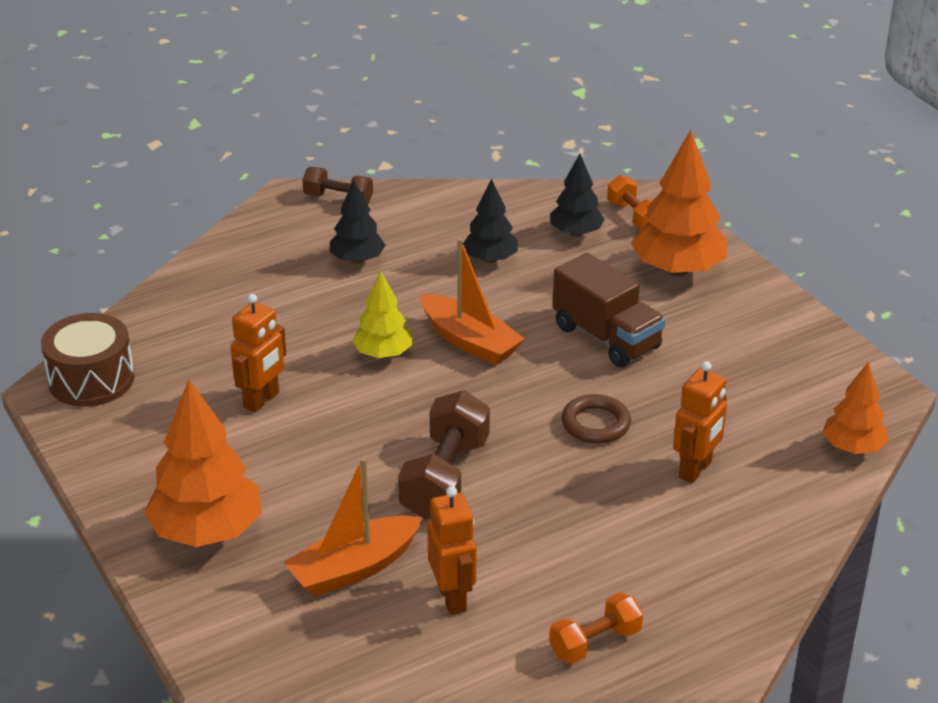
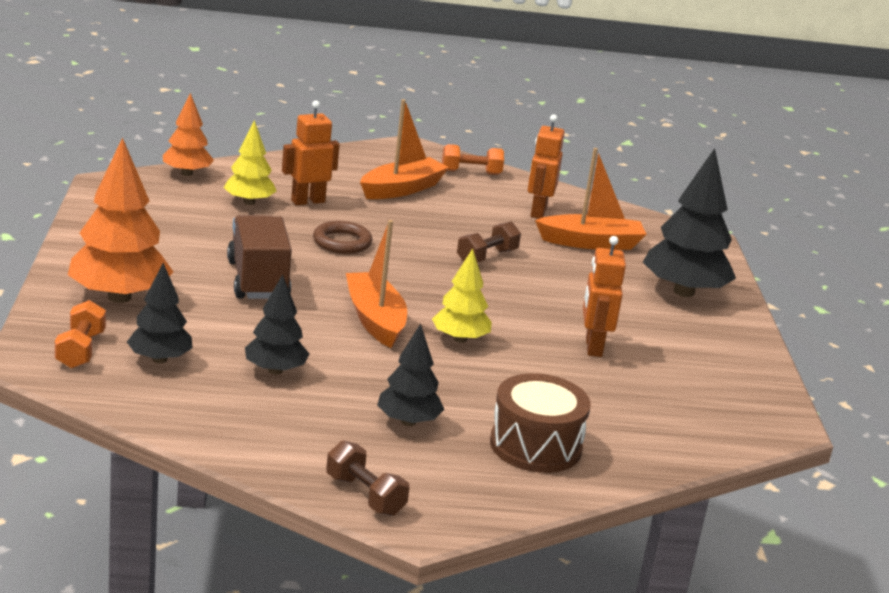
camera: 155 degrees left, 10 degrees down
(91, 379) = (742, 418): brown drum -> brown drum (535, 446)
(207, 531) = (683, 292): orange tree -> black tree
(262, 400) = (593, 347): orange robot -> orange robot turned 60 degrees counterclockwise
(445, 478) = (487, 257): brown dumbbell -> brown dumbbell, size x0.60
(633, 552) = (402, 189): none -> orange boat
(742, 436) = (249, 202): none -> yellow tree

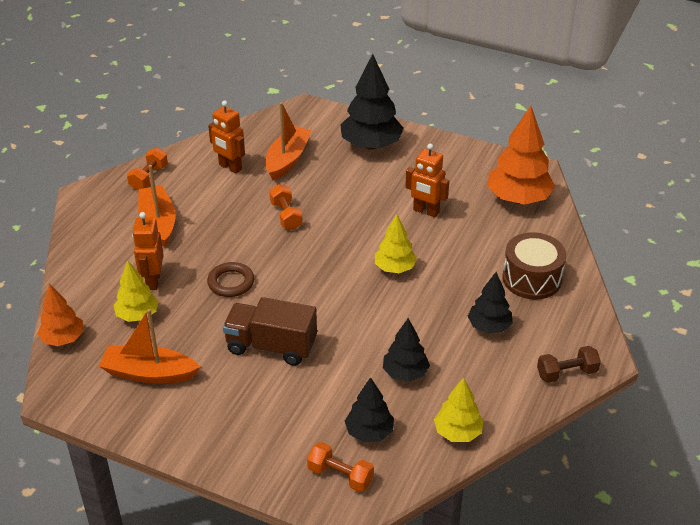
camera: 60 degrees left, 15 degrees up
(119, 297) = (265, 434): orange tree -> orange tree (518, 199)
(196, 420) = (457, 432): none -> yellow tree
(375, 319) = (353, 301): orange boat -> orange boat (149, 373)
(487, 257) = (286, 216): brown dumbbell -> orange dumbbell

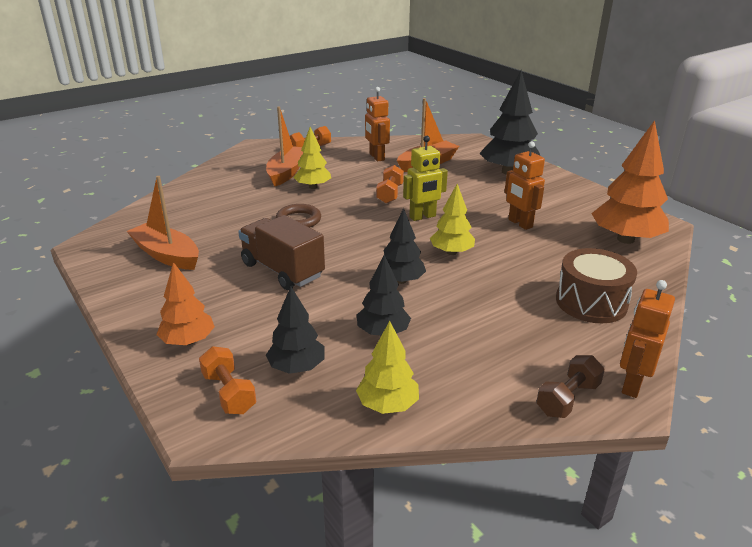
camera: 30 degrees right, 10 degrees down
(63, 339) = (137, 215): orange tree -> orange tree (188, 341)
(137, 315) = (205, 218): yellow tree -> yellow tree (313, 187)
(153, 281) = (241, 202): orange robot -> orange robot (631, 384)
(339, 235) = (422, 217): none -> yellow robot
(489, 326) = (508, 325): black tree -> black tree (401, 280)
(567, 373) = (568, 399): brown dumbbell -> brown dumbbell turned 60 degrees counterclockwise

